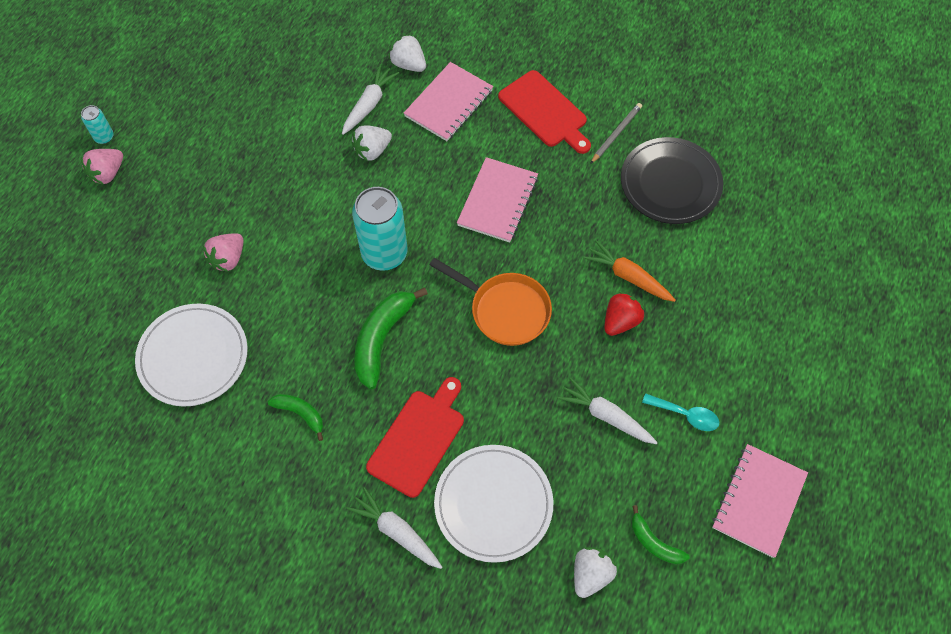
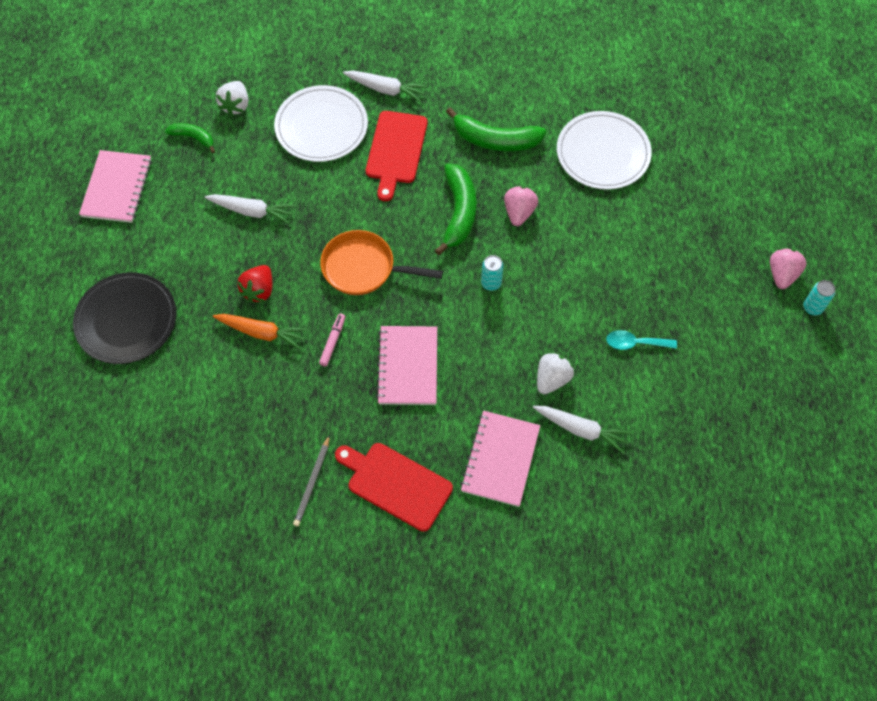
camera: 160 degrees right, 0 degrees up
(228, 259) = (624, 235): pink strawberry -> pink strawberry (519, 212)
(300, 414) = (495, 140): green banana -> green banana, size x1.78
(369, 104) = (581, 430): white carrot -> white carrot turned 75 degrees counterclockwise
(384, 253) = (491, 283): turquoise can -> turquoise can, size x0.46
(409, 64) = (564, 494): white strawberry -> none
(561, 246) = (333, 342): none -> pink marker
(670, 183) = (242, 443): black plate -> black plate (126, 320)
(686, 415) = (186, 232): turquoise spoon -> turquoise spoon (635, 343)

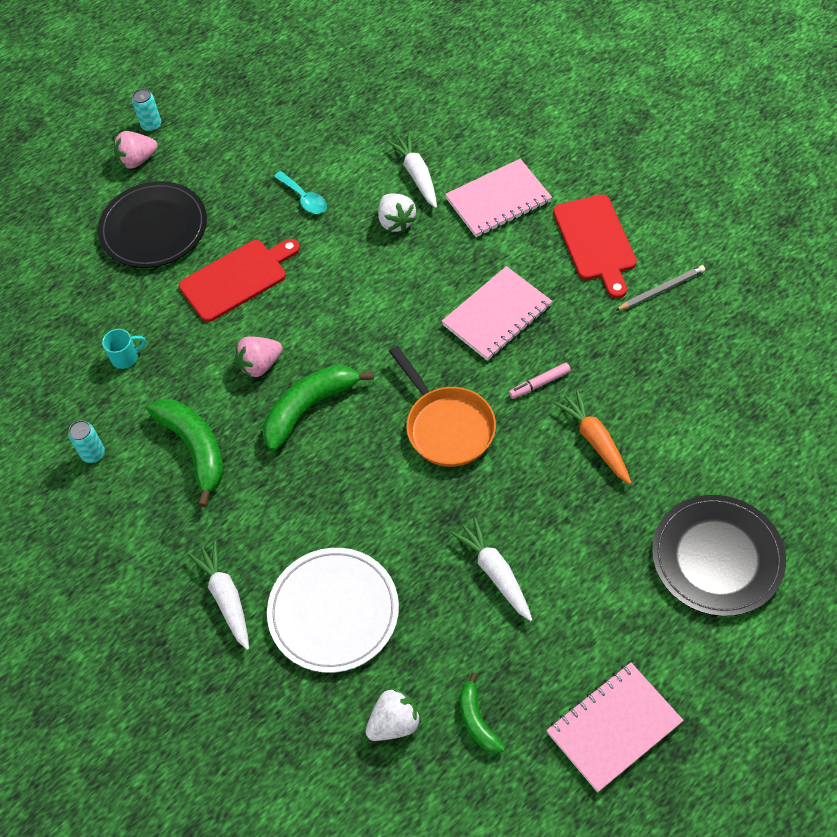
camera: 130 degrees left, 5 degrees down
(259, 290) = (562, 483): red strawberry -> none
(396, 150) = (293, 518): red cutting board -> red cutting board (237, 278)
(491, 283) = (355, 326): turquoise can -> turquoise can (93, 454)
(552, 379) = (396, 222): white strawberry -> white strawberry turned 105 degrees counterclockwise
(603, 153) = (126, 357): white plate -> turquoise mug
(701, 239) = (154, 228): none -> black plate

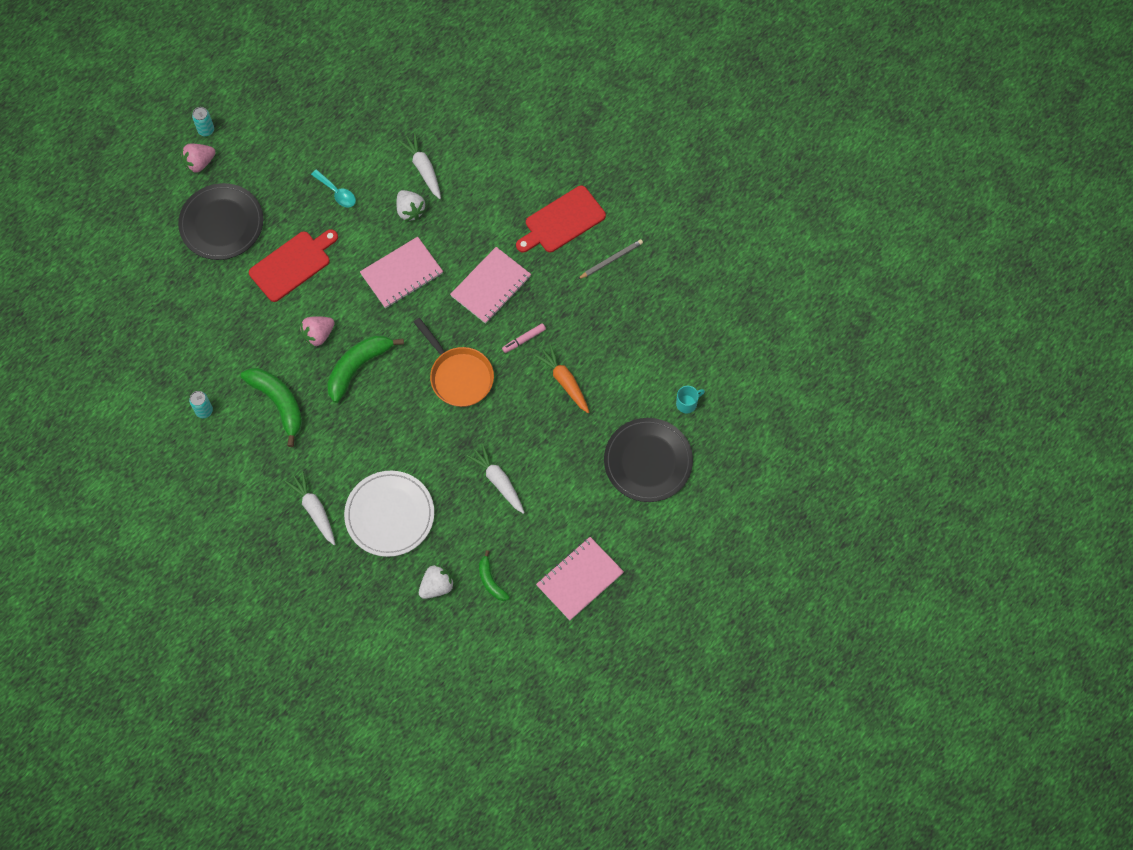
camera: 10 degrees left, 10 degrees up
(126, 357) = (216, 333): turquoise mug -> turquoise mug (687, 403)
(498, 200) = (487, 189): pink notebook -> pink notebook (402, 274)
(595, 241) = (562, 221): red cutting board -> red cutting board turned 75 degrees clockwise

